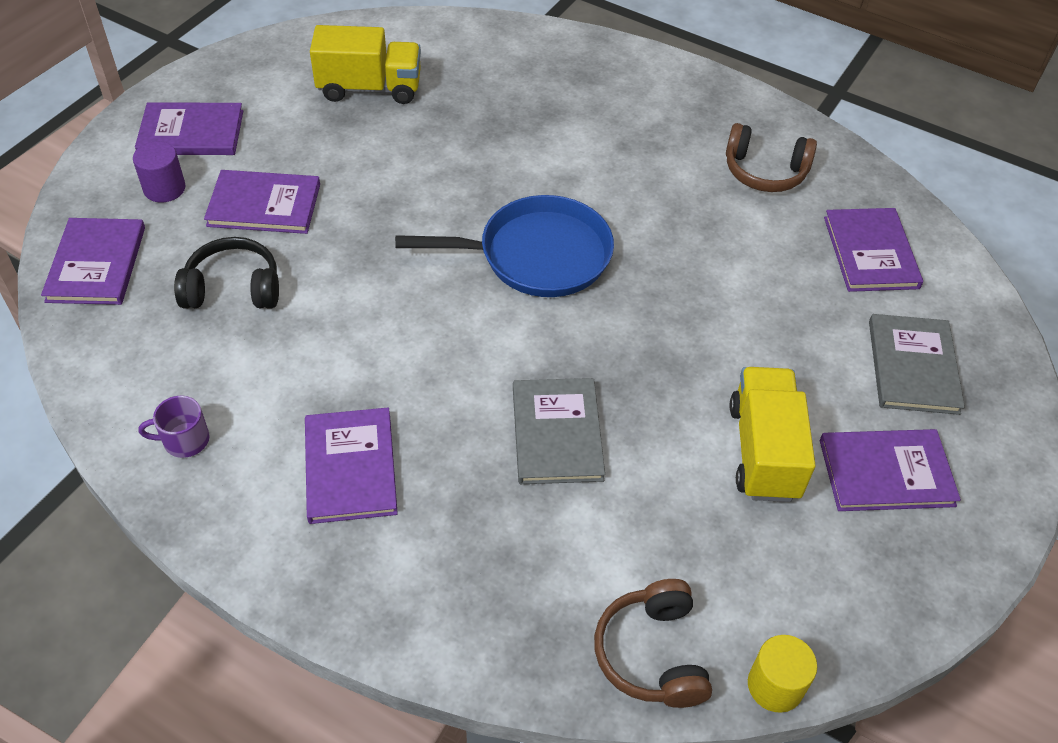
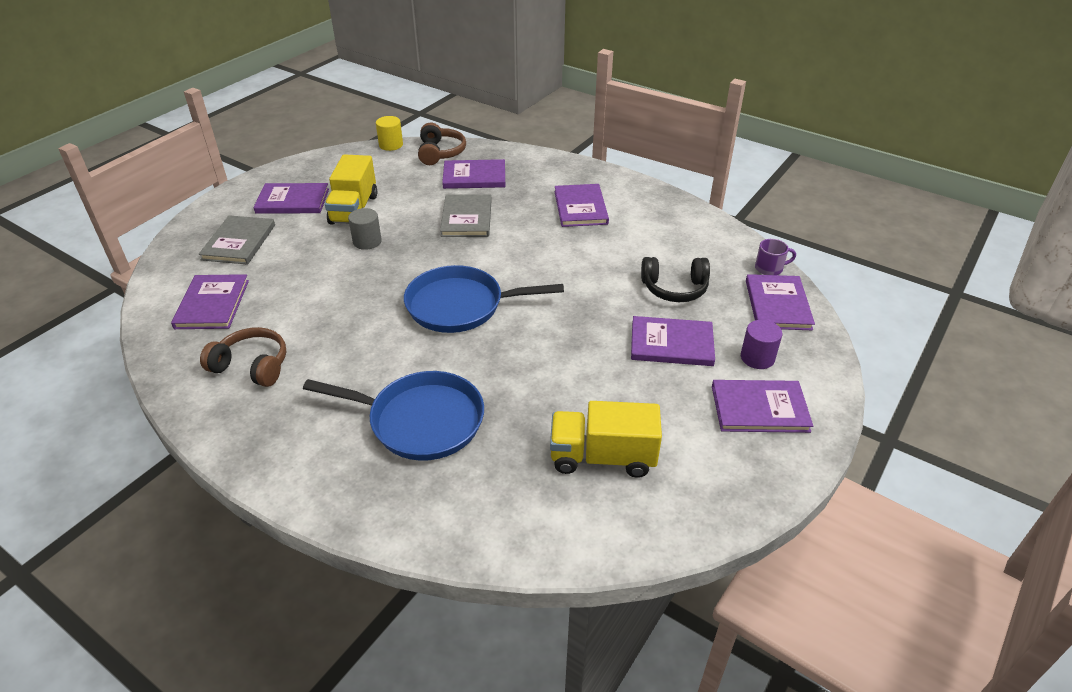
camera: 175 degrees left, 10 degrees down
(184, 440) = (674, 219): purple mug -> purple mug (769, 268)
(555, 117) = (420, 421): none -> blue pan
(561, 561) = (474, 176): none -> purple book
(709, 372) = (367, 241): none -> grey cylinder

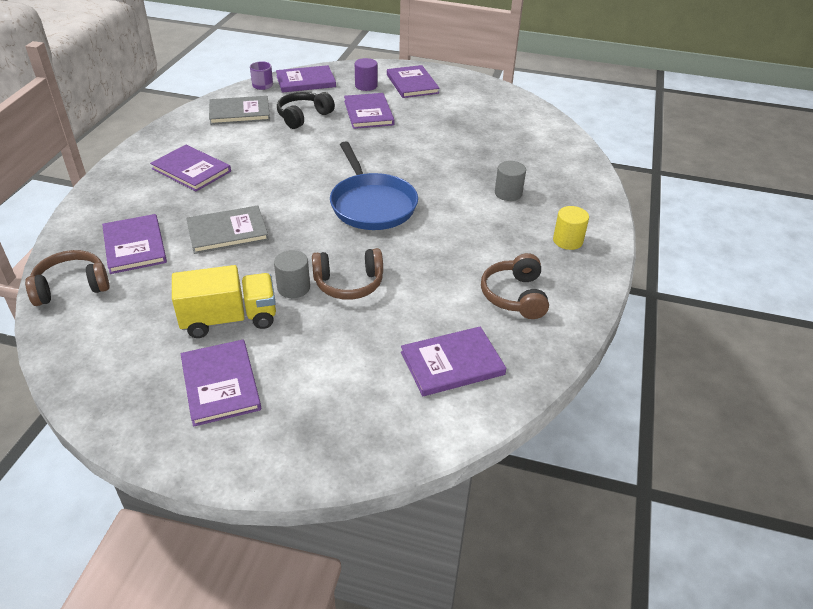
camera: 110 degrees left, 0 degrees up
(239, 242) = (332, 395): grey book -> grey book (239, 112)
(350, 270) = (349, 283): none -> brown headphones
(391, 145) = (46, 339): yellow cylinder -> yellow cylinder (567, 241)
(420, 421) = (508, 193): blue pan -> grey cylinder
(580, 207) = (191, 170): purple book -> purple book turned 60 degrees clockwise
(602, 457) = (487, 125): yellow truck -> none
(674, 288) = (303, 117): black headphones -> black headphones turned 120 degrees counterclockwise

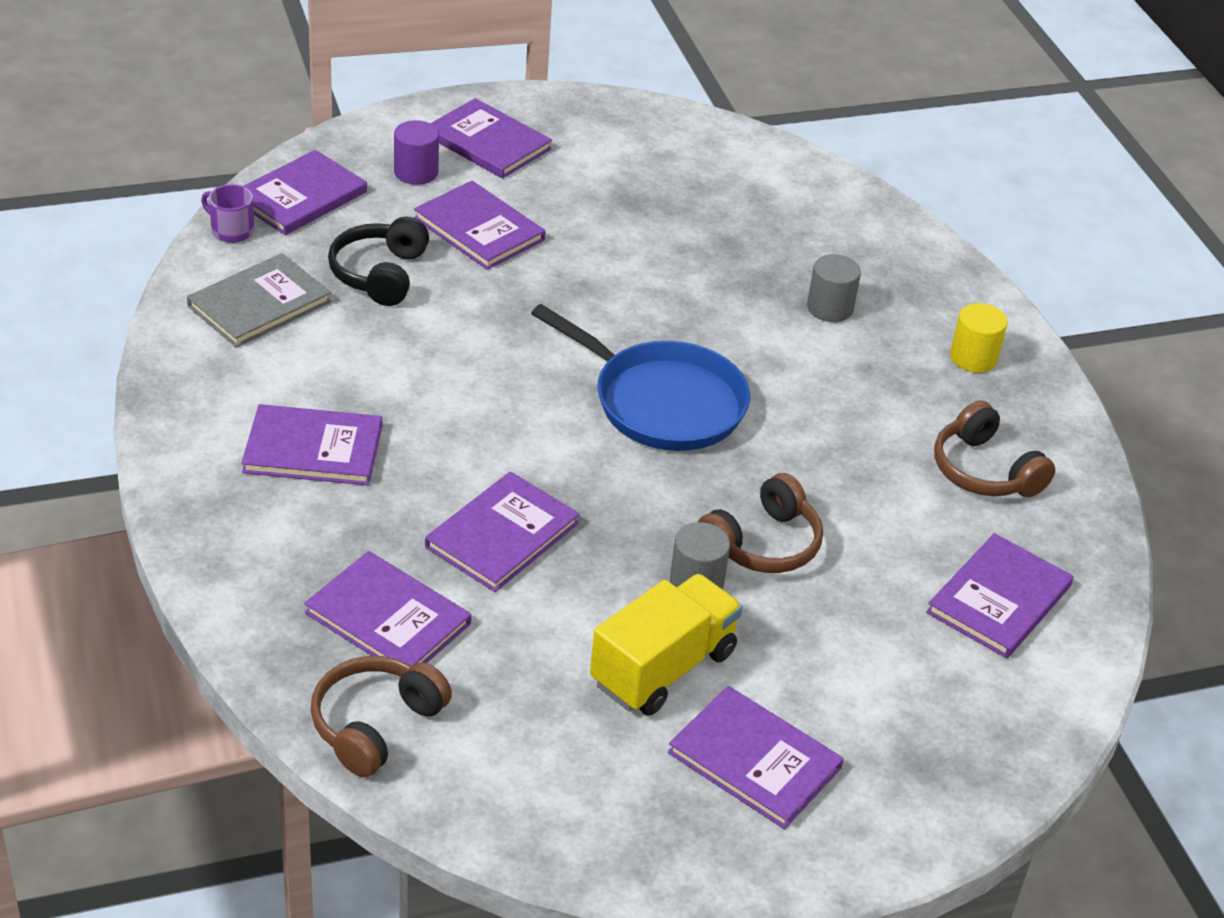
camera: 35 degrees left, 0 degrees up
(227, 232) = (502, 535): grey book -> purple book

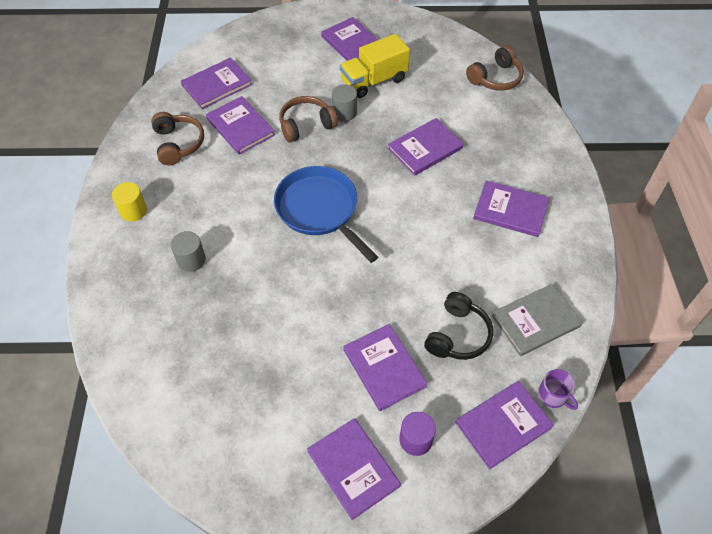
camera: 160 degrees left, 15 degrees up
(388, 618) = (484, 118): purple book -> purple book (240, 127)

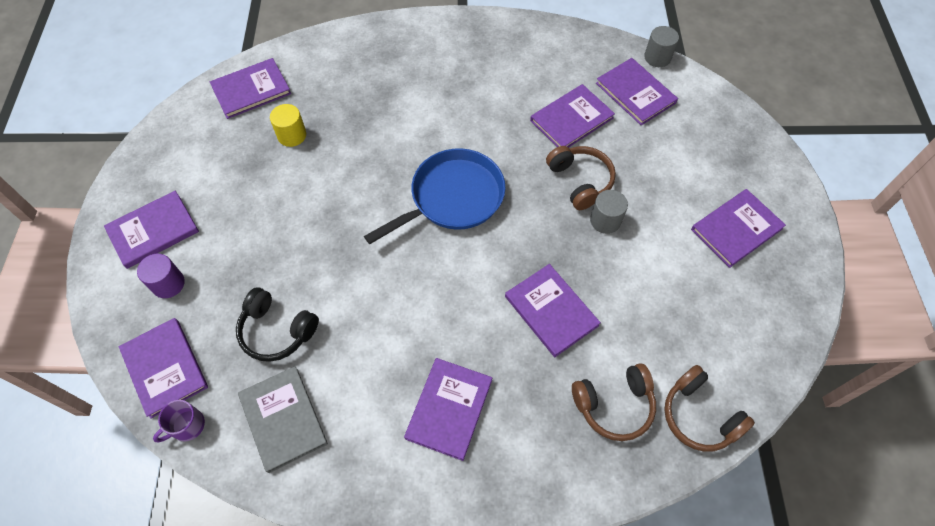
camera: 90 degrees right, 5 degrees up
(133, 211) = (453, 45): yellow cylinder -> yellow cylinder (292, 135)
(178, 144) = (542, 69): brown headphones -> brown headphones (614, 405)
(191, 260) = (392, 94): grey cylinder -> grey cylinder (657, 57)
(374, 81) = (668, 254): yellow truck -> none
(384, 368) = (249, 258): purple book -> purple book (251, 90)

